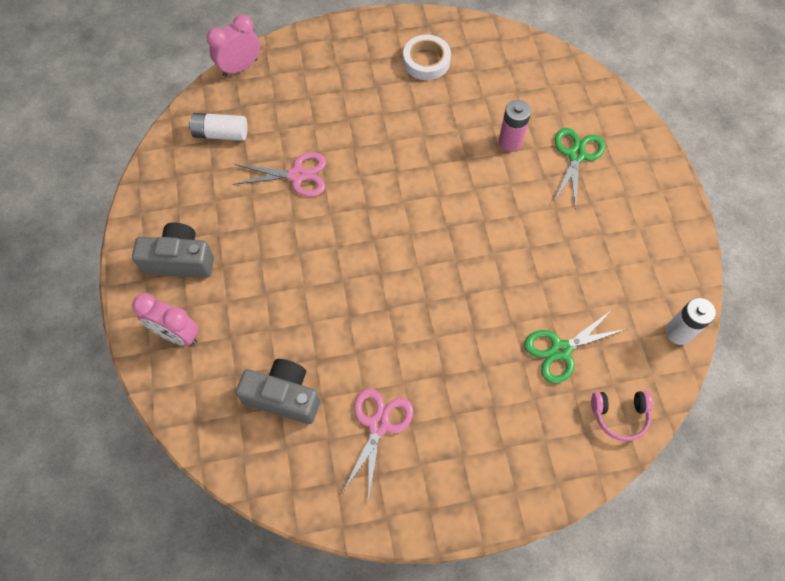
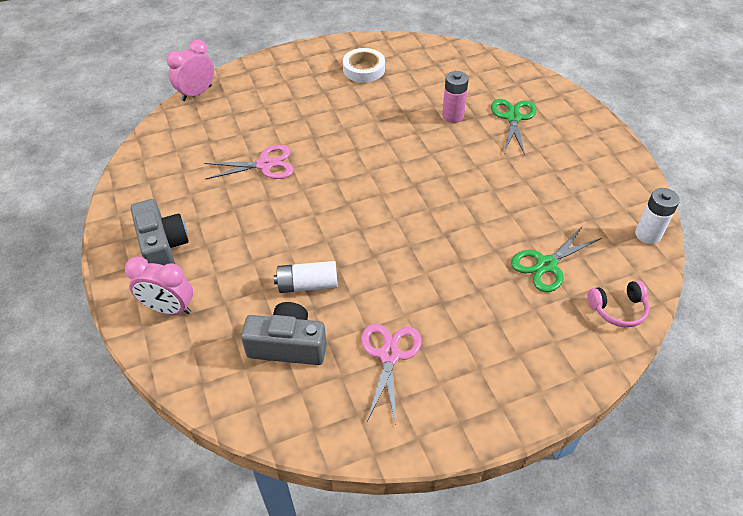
camera: 10 degrees left, 15 degrees down
(180, 260) = (163, 246): grey camera -> grey camera turned 75 degrees clockwise
(221, 134) = (187, 143): white battery -> white battery (307, 285)

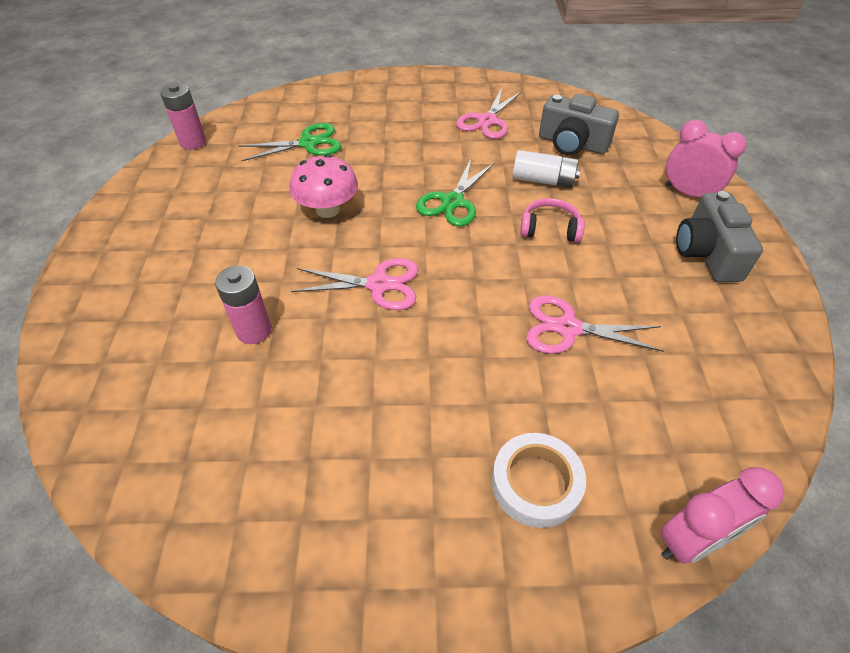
camera: 160 degrees left, 0 degrees up
(364, 69) = (327, 493): white tape -> white tape (536, 483)
(397, 159) = (379, 284): none -> pink scissors
(473, 202) = (327, 210): none -> pink mushroom
(513, 118) = (175, 301): green scissors -> green scissors (452, 202)
(618, 309) = (283, 106): pink headphones -> pink headphones (549, 229)
(647, 234) = (193, 142): white battery -> pink battery

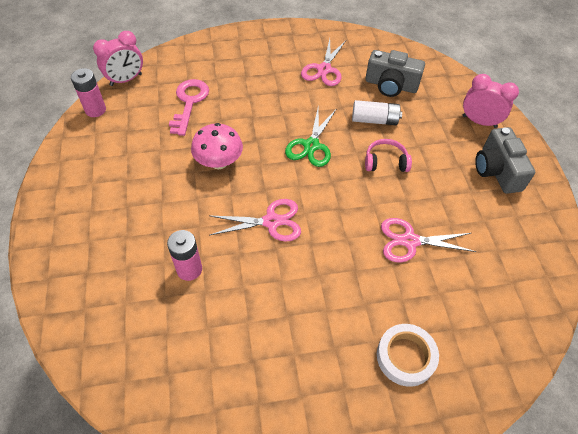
camera: 10 degrees left, 5 degrees up
(308, 143) = (189, 103): green scissors -> pink key
(692, 540) = (507, 381): pink clock -> pink clock (126, 80)

